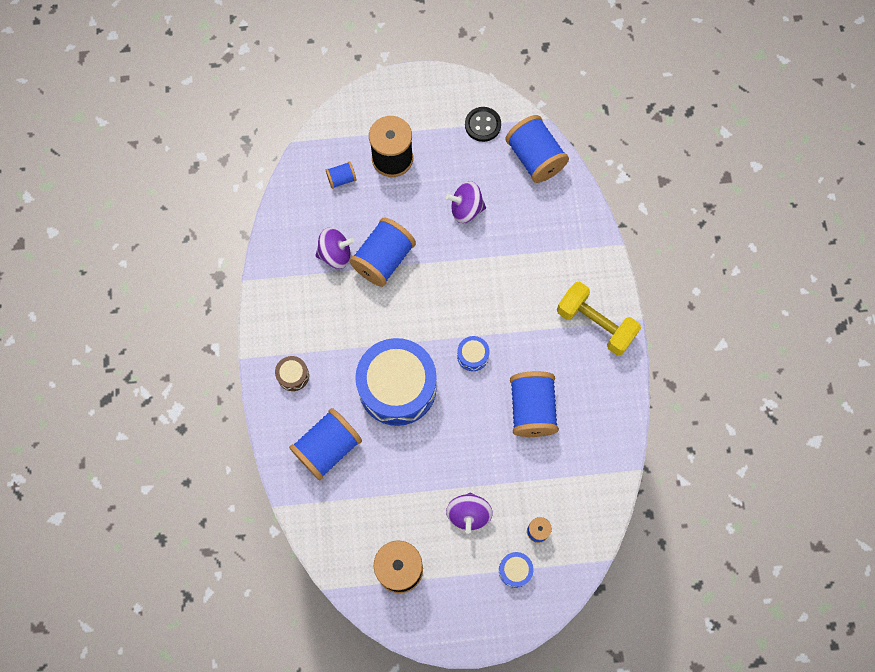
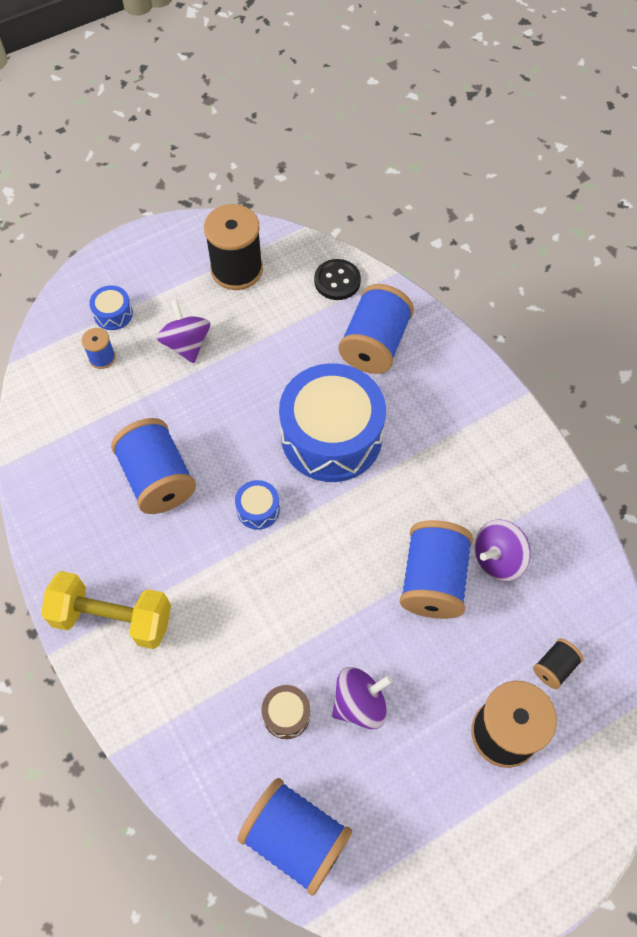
camera: 155 degrees right, 10 degrees down
(293, 375) = (458, 399): brown drum -> brown drum (286, 714)
(341, 179) = (554, 667): blue spool -> black spool
(482, 125) = (401, 858): black button -> black button (337, 281)

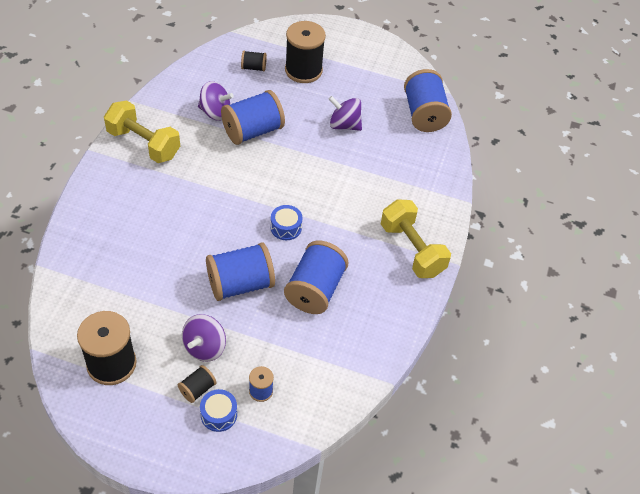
camera: 135 degrees left, 10 degrees down
(151, 314) = (197, 389): none -> black spool
(286, 714) = (378, 148): brown drum -> none
(331, 436) = (204, 223): blue drum -> none
(337, 281) = (73, 294): black button -> none
(374, 344) = (114, 241): blue spool -> blue spool (240, 284)
(498, 449) = (144, 144): none -> yellow dumbbell

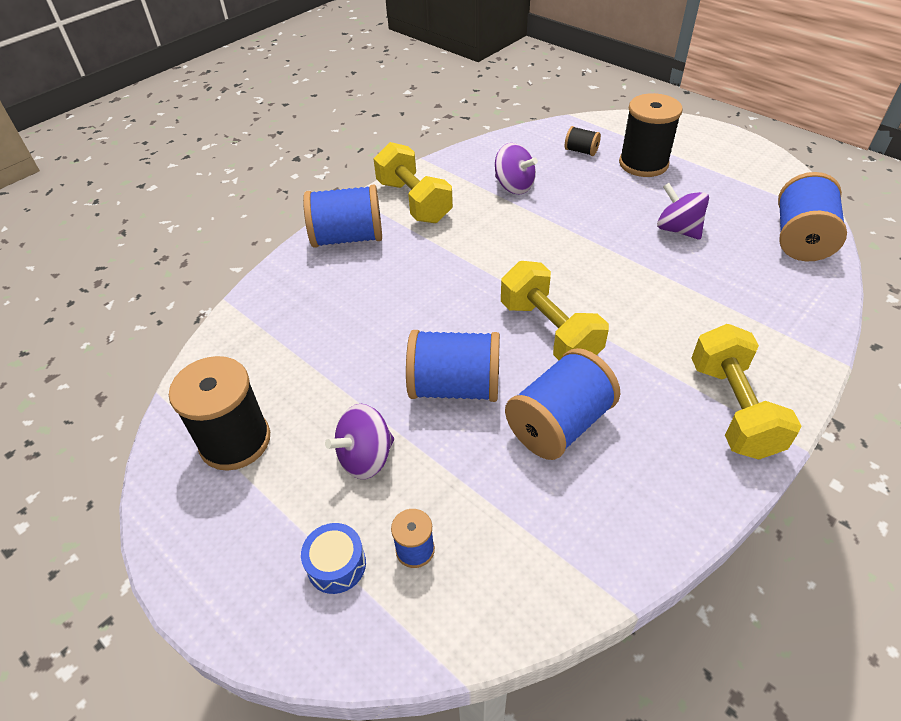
camera: 30 degrees right, 5 degrees down
(197, 389) = (326, 514): black spool -> none
(253, 131) = (552, 213): blue spool -> blue spool (348, 238)
(286, 227) = (549, 332): blue drum -> yellow dumbbell

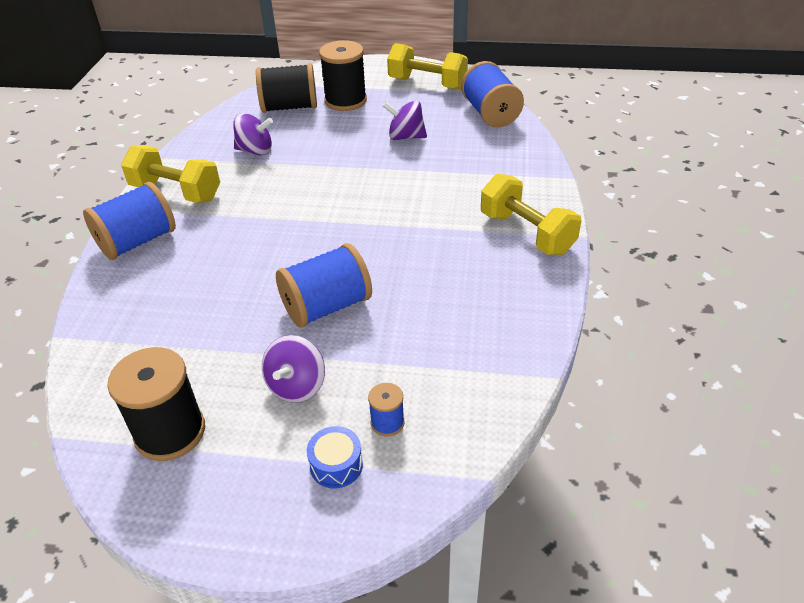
camera: 35 degrees left, 5 degrees down
(549, 332) = (367, 239): yellow dumbbell -> yellow dumbbell (427, 83)
(559, 424) = (423, 294): blue spool -> none
(581, 151) = (290, 107): black spool -> black spool, size x2.06

